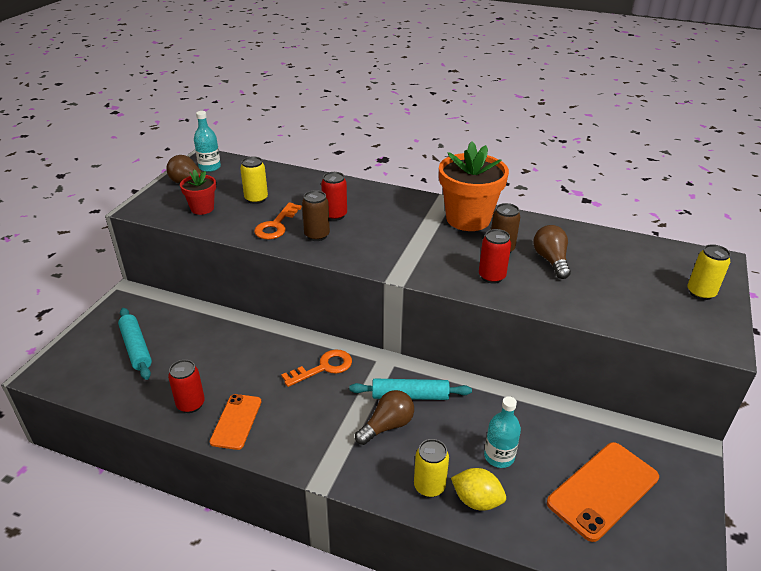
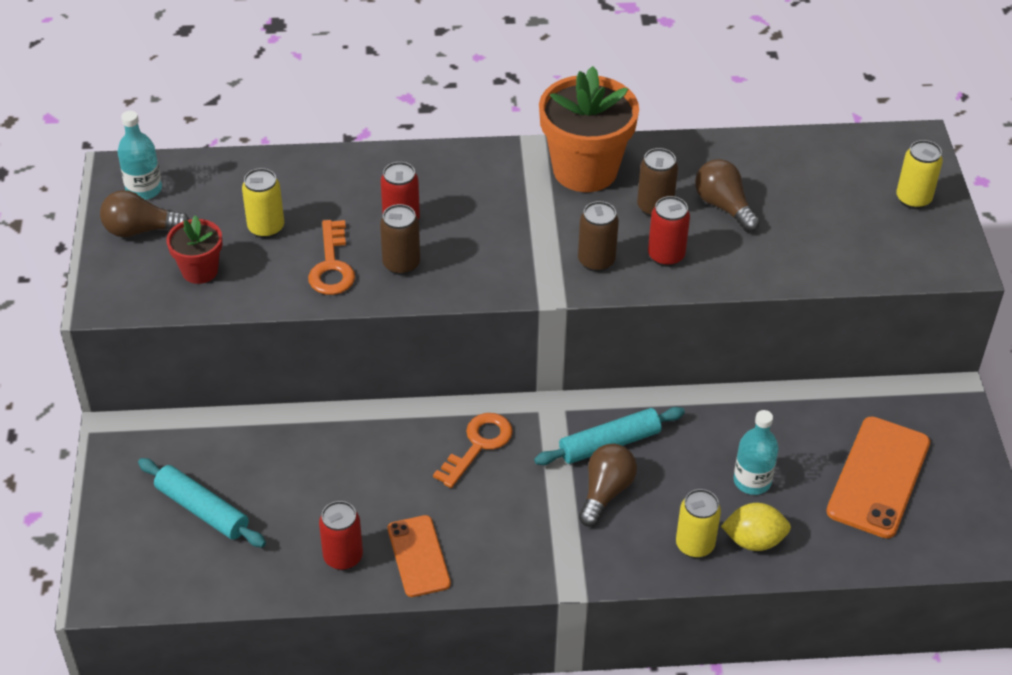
camera: 25 degrees left, 10 degrees up
(441, 267) = (596, 261): none -> brown can

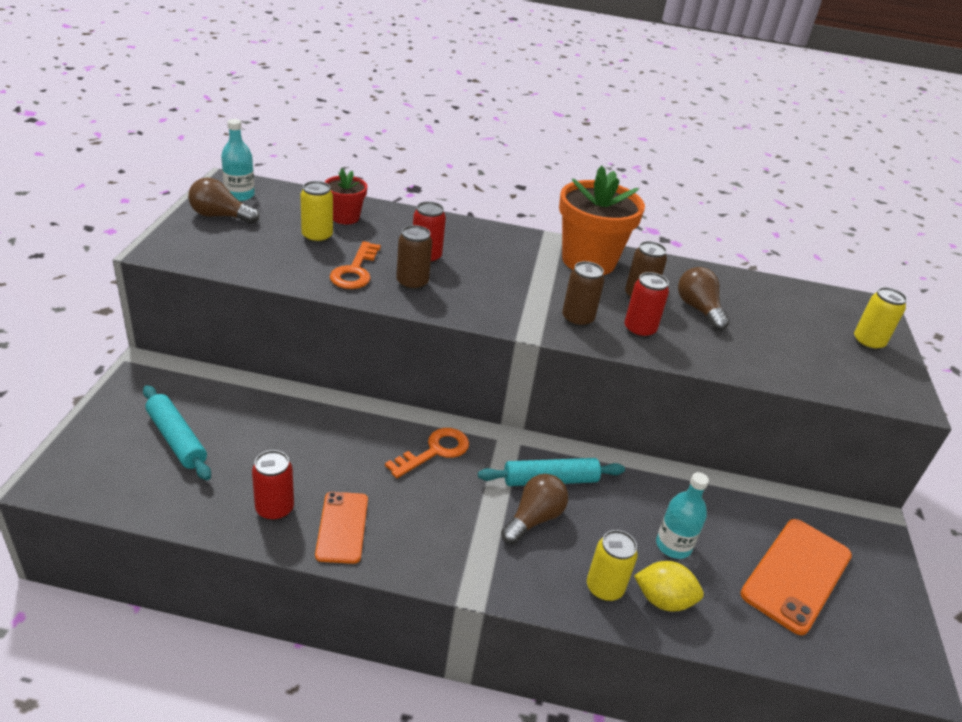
camera: 10 degrees right, 10 degrees down
(200, 270) = (248, 249): red flower pot -> red flower pot (345, 217)

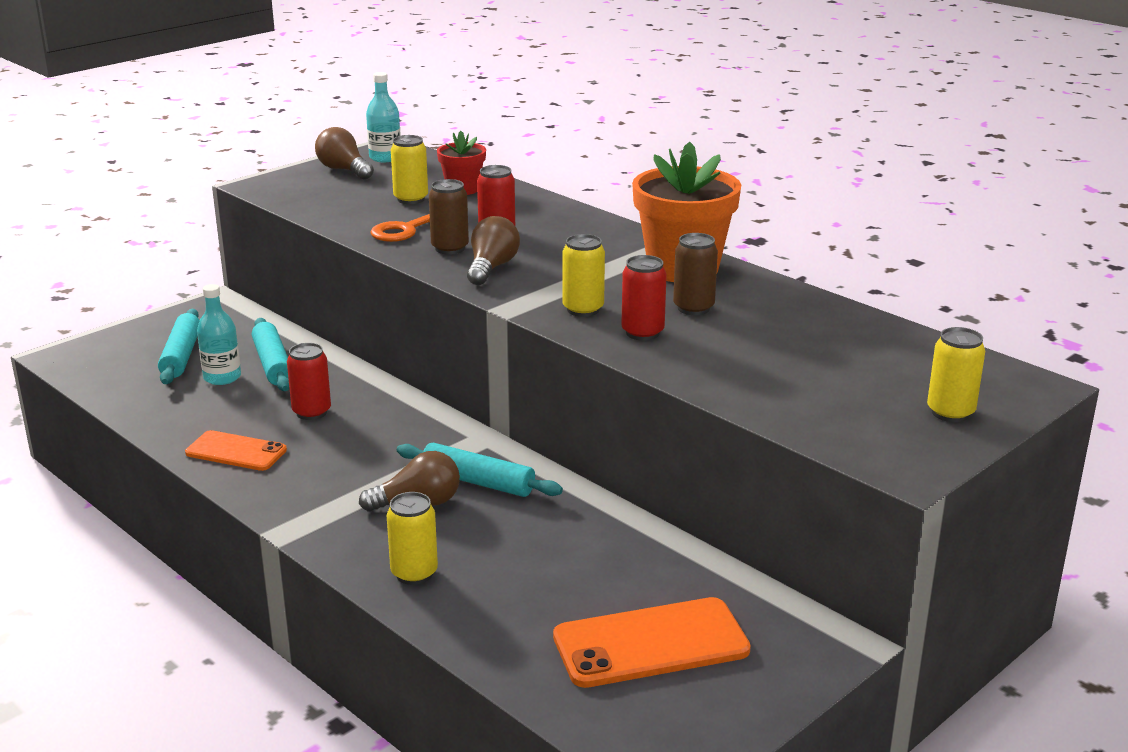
camera: 40 degrees right, 10 degrees down
(271, 420) = (273, 364): none -> turquoise rolling pin
(274, 509) = (197, 423): red can -> red can (311, 412)
(342, 527) = (236, 452): orange phone -> orange phone turned 75 degrees clockwise
(435, 451) = (391, 427): orange key -> none
(577, 319) = (583, 309): brown can -> yellow can
(663, 600) = (462, 603): yellow lemon -> none
(673, 545) = (537, 571): turquoise bottle -> turquoise bottle (222, 377)
(698, 309) = (753, 333): brown light bulb -> brown light bulb (491, 268)

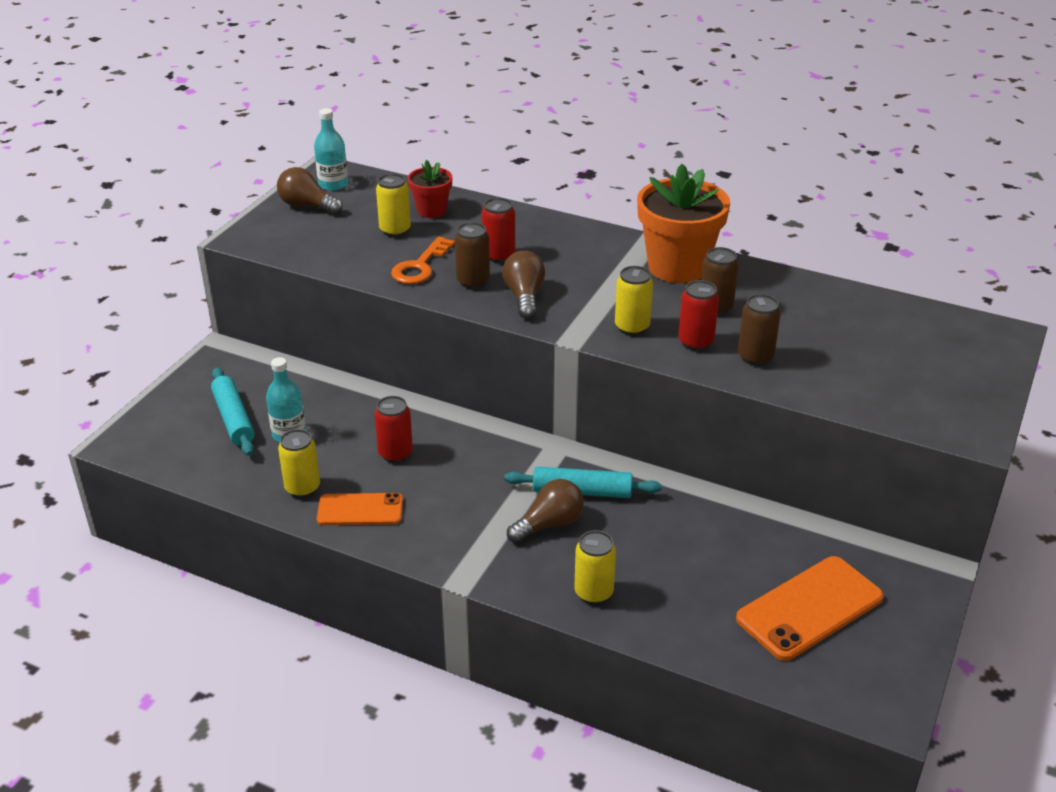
camera: 20 degrees left, 10 degrees up
(273, 364) = (324, 410): turquoise rolling pin -> none
(699, 356) = (755, 357): none -> brown can
(950, 413) = (967, 373): yellow can -> yellow can (302, 488)

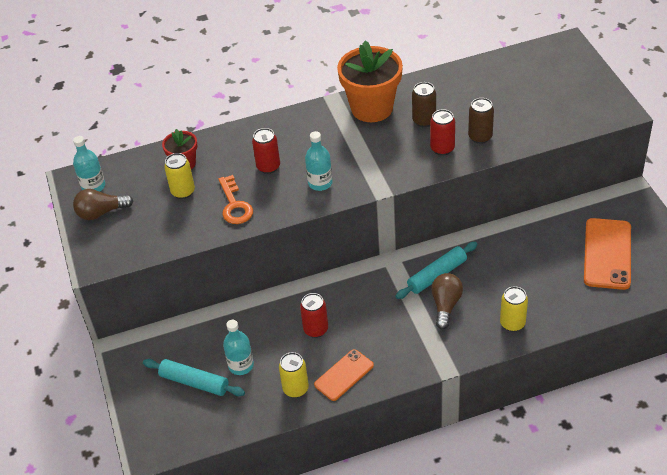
camera: 40 degrees left, 10 degrees up
(473, 281) = (279, 193): brown can -> none
(524, 296) = (320, 183): brown light bulb -> turquoise bottle
(632, 327) = (400, 162): yellow can -> none

